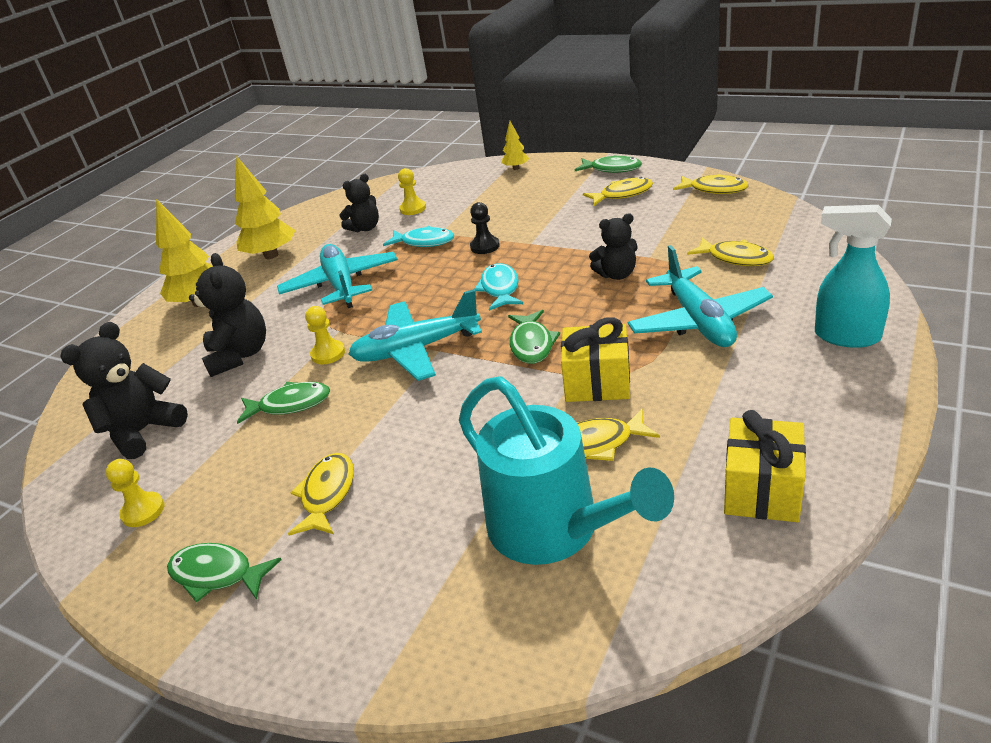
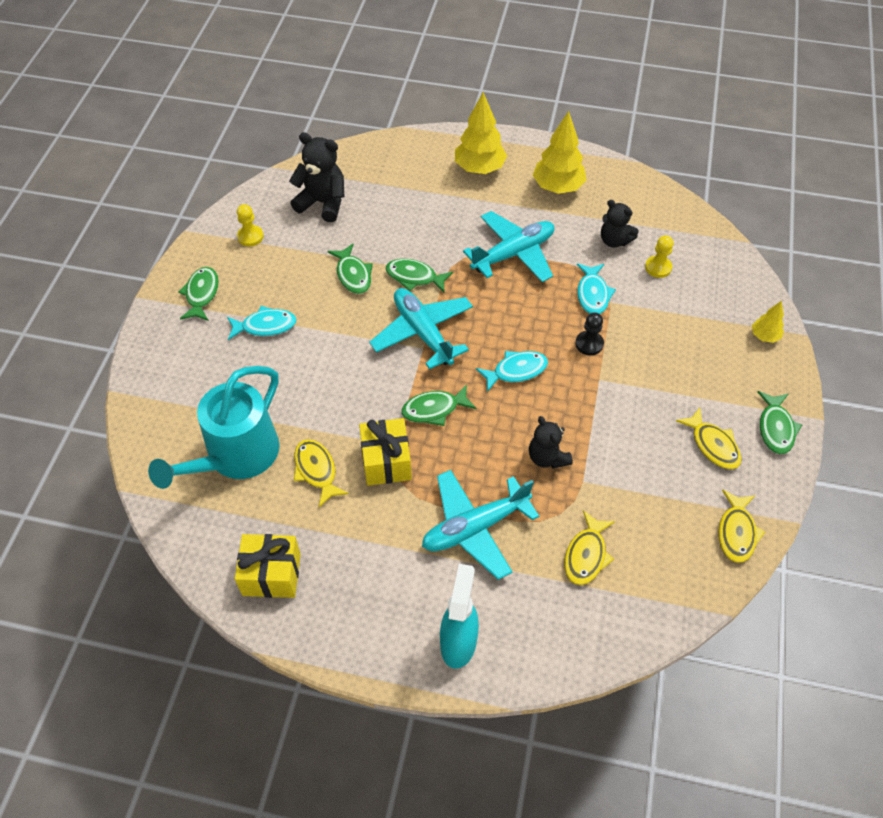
camera: 70 degrees right, 20 degrees up
(239, 355) = (409, 222): black teddy bear -> none
(327, 494) = (265, 326): yellow fish -> turquoise fish
(328, 354) = (414, 277): yellow pawn -> green fish

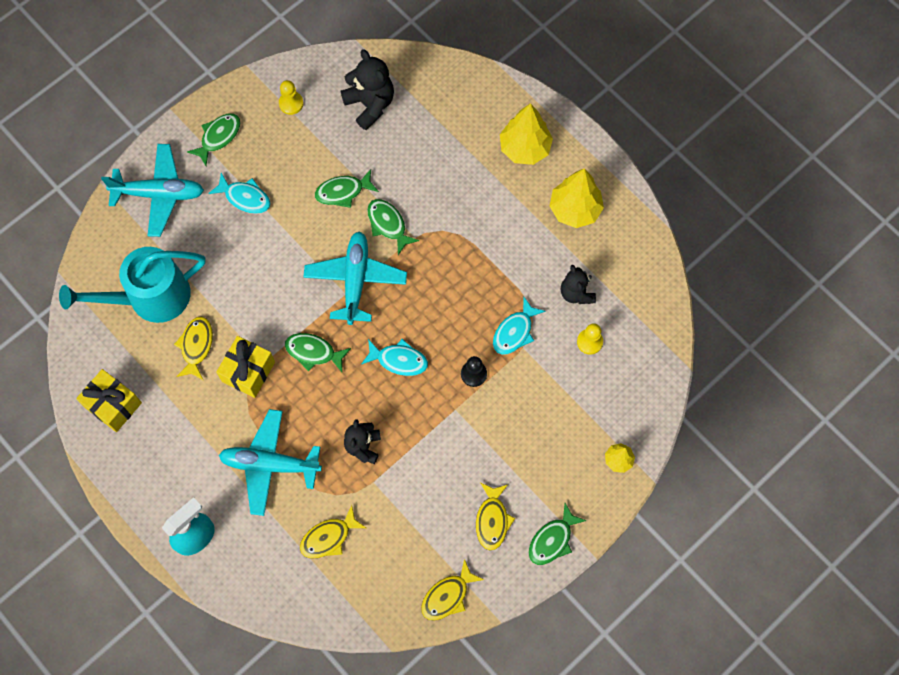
camera: 35 degrees right, 15 degrees up
(353, 275) = (343, 192): green fish -> green fish turned 60 degrees clockwise
(513, 254) = (483, 252): turquoise plane -> turquoise plane (159, 194)

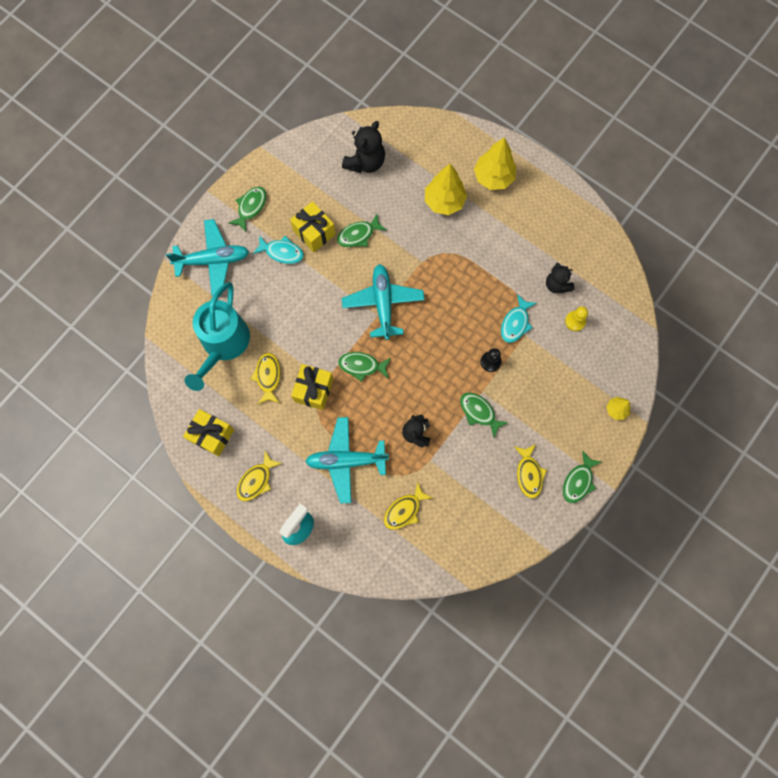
camera: 10 degrees left, 5 degrees up
(150, 298) = (223, 344): turquoise watering can -> turquoise watering can turned 45 degrees counterclockwise
(289, 180) = (314, 232): none -> yellow gift
(291, 103) = (303, 171): yellow pawn -> none
(370, 104) = (365, 162): black teddy bear -> black teddy bear turned 75 degrees clockwise
(388, 224) = (399, 255): green fish -> green fish (479, 412)
(399, 360) = (430, 361): turquoise fish -> none
(447, 596) = (506, 539): yellow fish -> yellow fish (256, 480)
(575, 210) = (542, 219): yellow tree -> yellow tree (444, 201)

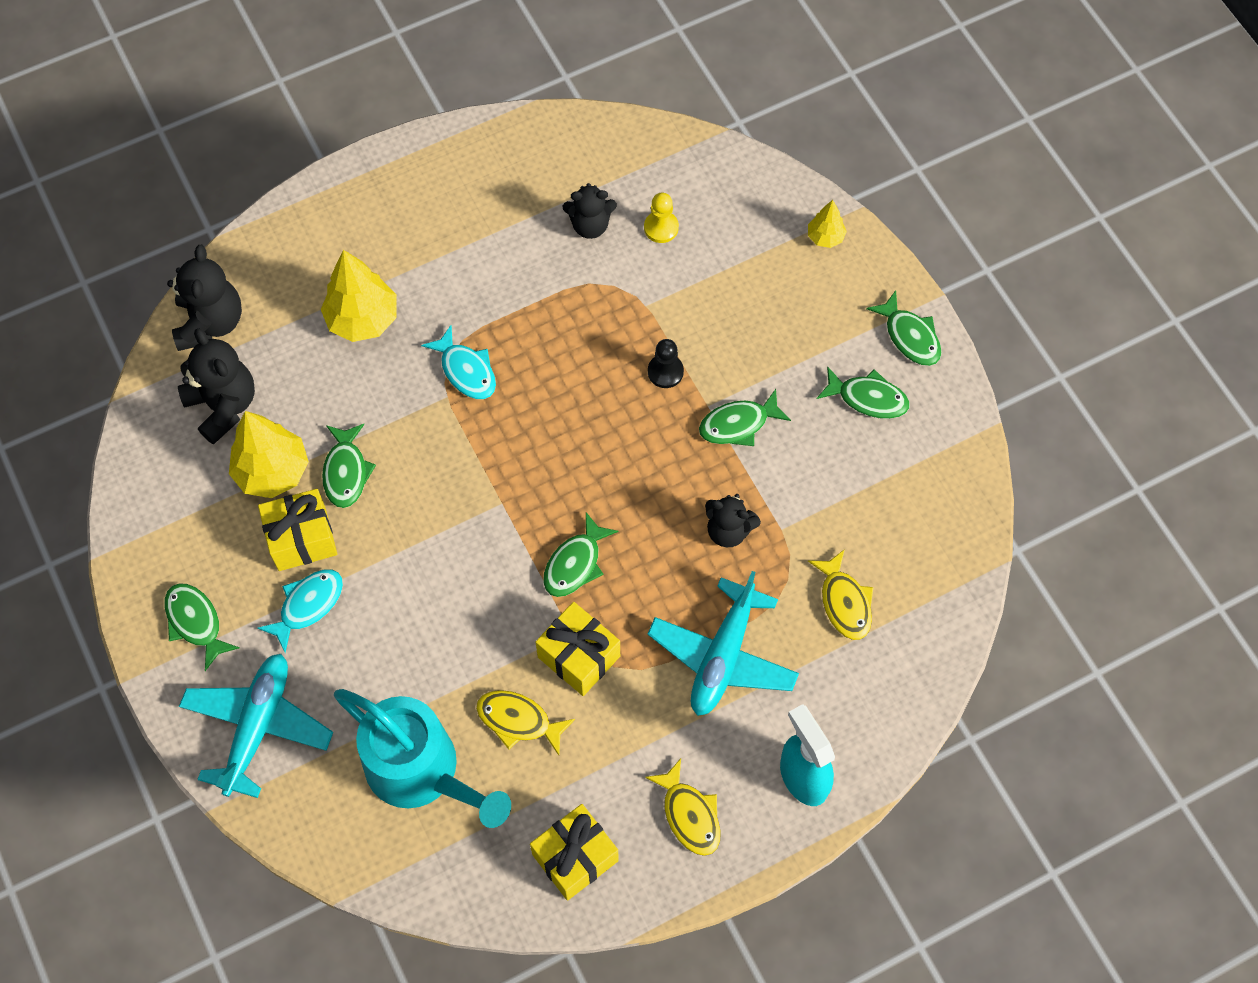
camera: 65 degrees left, 10 degrees down
(383, 303) = (486, 485): turquoise plane -> none
(406, 133) = (210, 323): none -> black teddy bear
(493, 177) = (364, 232): yellow tree -> yellow tree (273, 472)
(515, 323) = (621, 309): turquoise fish -> turquoise fish (466, 370)
(529, 474) = (868, 398): yellow fish -> green fish

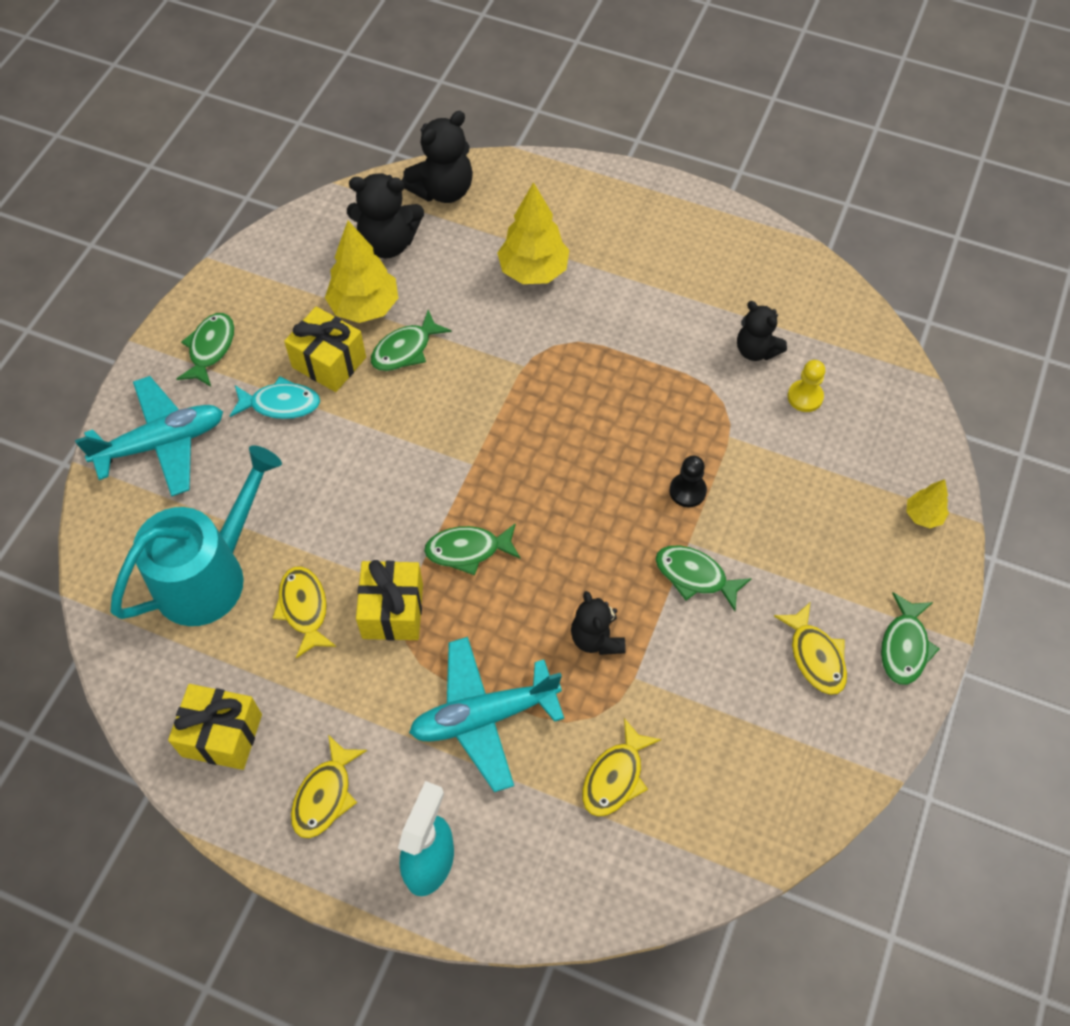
camera: 50 degrees right, 5 degrees down
(223, 406) = (388, 243): black teddy bear -> black teddy bear turned 75 degrees clockwise
(422, 771) = (210, 574): turquoise watering can -> turquoise watering can turned 135 degrees counterclockwise
(466, 370) = (556, 362): turquoise fish -> none
(868, 398) = (815, 656): green fish -> yellow fish

